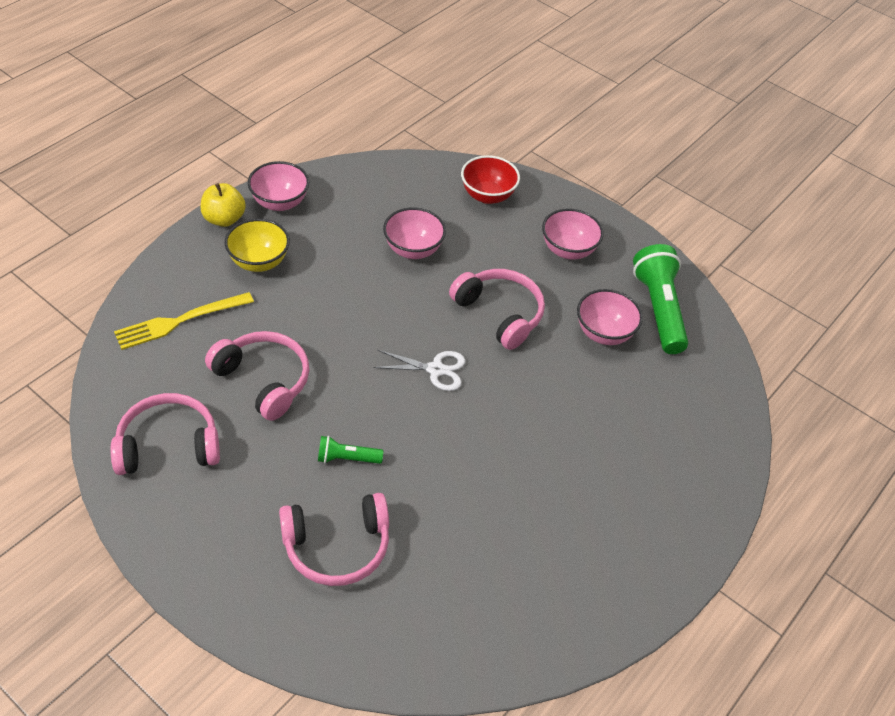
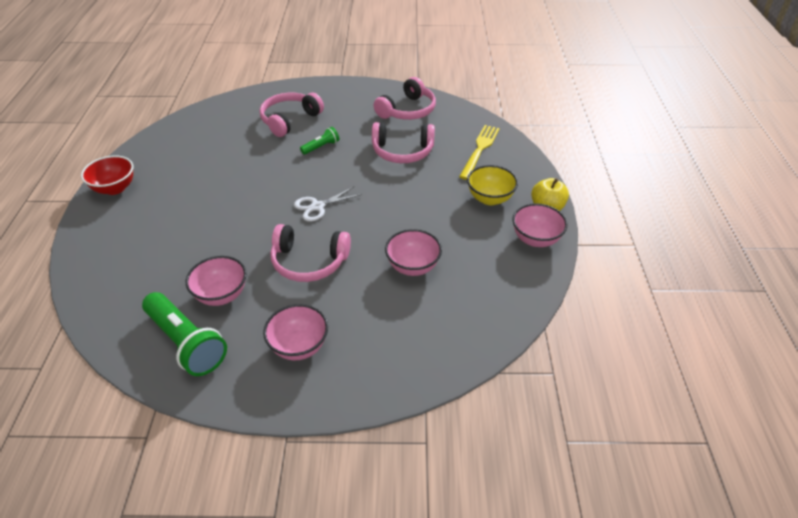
camera: 145 degrees right, 5 degrees down
(487, 195) = (410, 352): red bowl -> red bowl (115, 188)

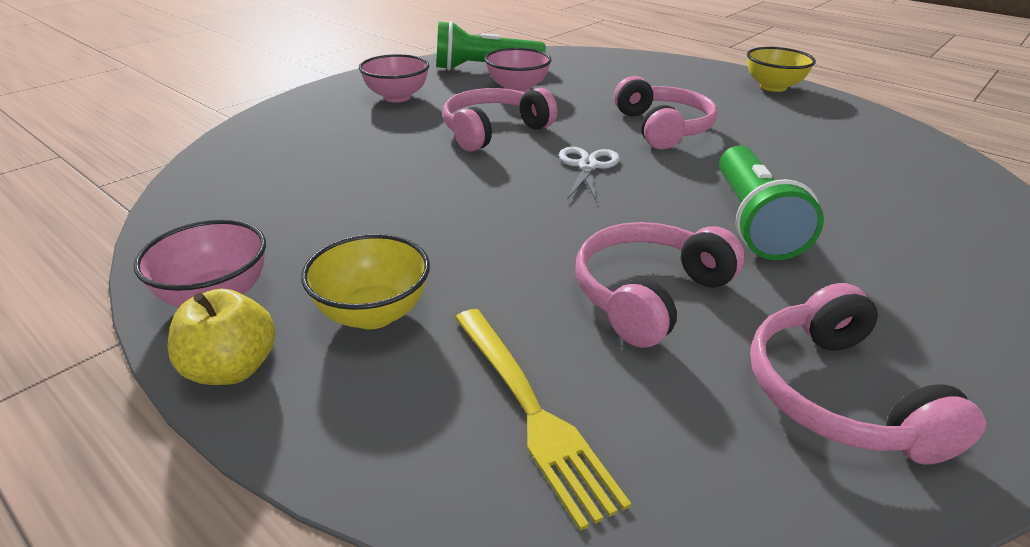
camera: 130 degrees right, 10 degrees down
(115, 188) = (773, 87): red bowl -> yellow bowl
(290, 120) = (885, 226): pink headphones -> pink headphones (662, 128)
(321, 147) = (753, 221): green flashlight -> green flashlight, size x2.00
(413, 267) = (375, 177): pink bowl -> none

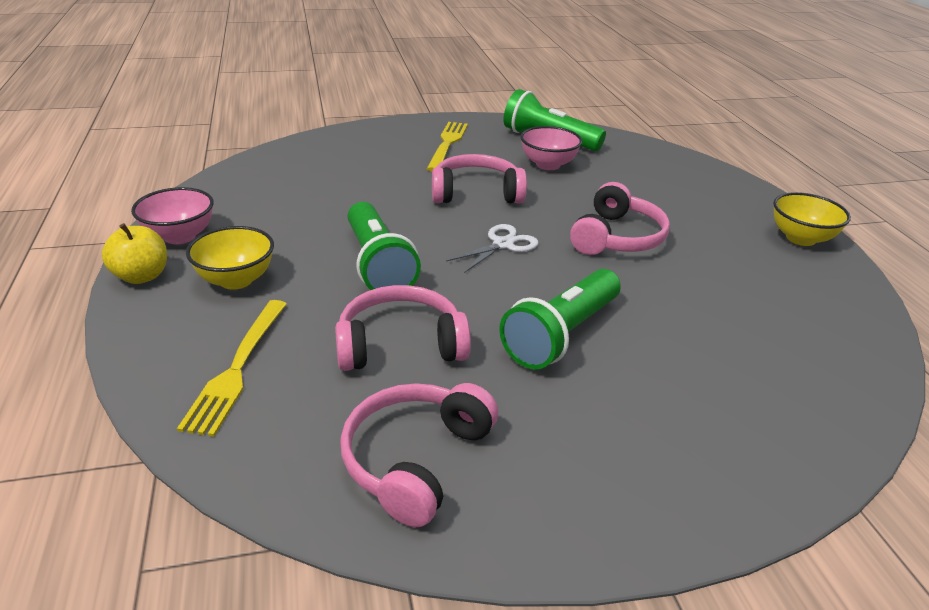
camera: 35 degrees right, 0 degrees up
(397, 97) = (447, 144): pink bowl -> yellow fork
(507, 229) = (378, 265): none -> green flashlight

